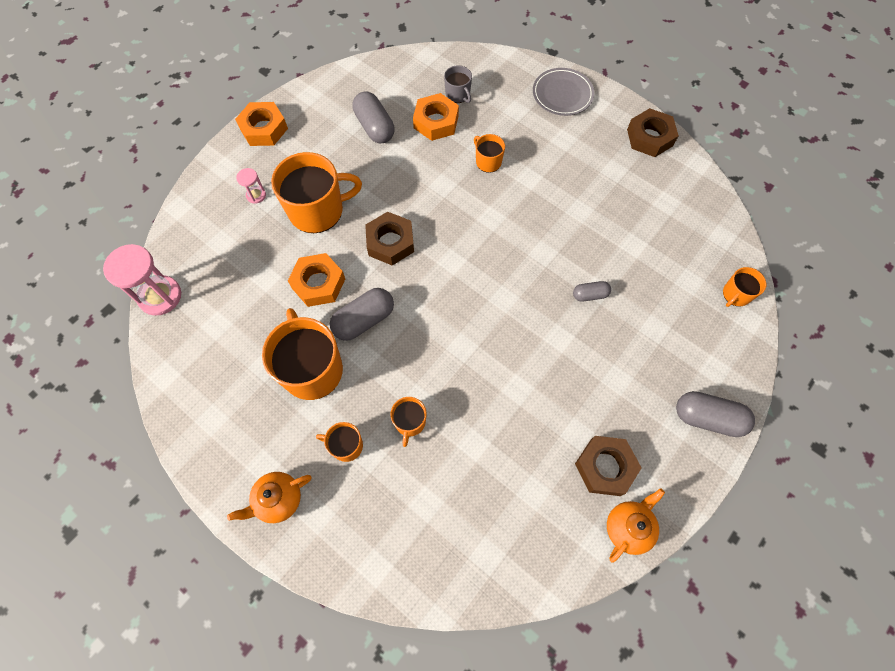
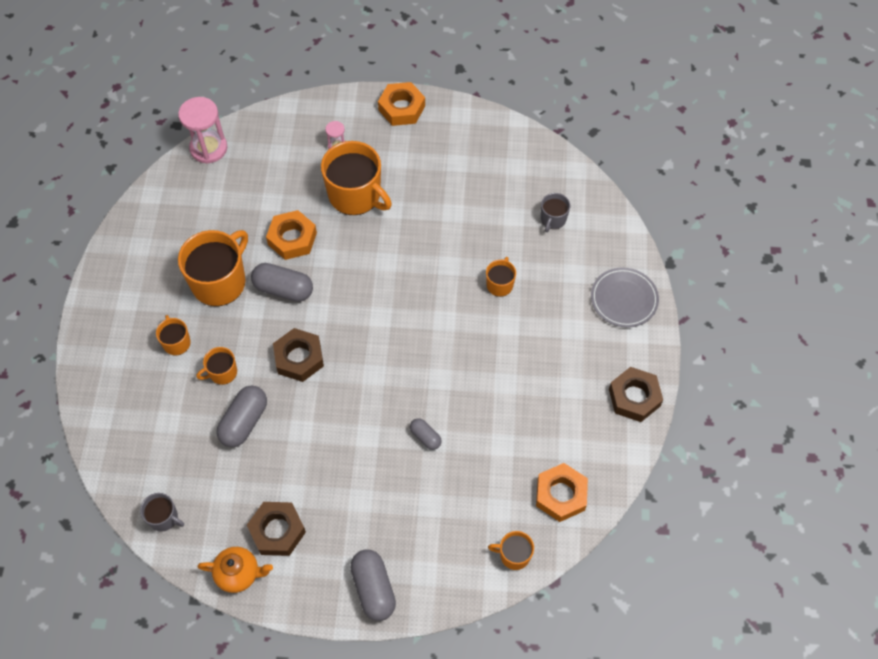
camera: 55 degrees right, 5 degrees down
(278, 500) = (110, 326): orange teapot -> none
(374, 127) = (467, 181): grey capsule -> grey capsule (244, 422)
(390, 242) = (365, 263): brown nut -> brown nut (299, 358)
(436, 122) = (509, 221): orange nut -> orange nut (560, 495)
(527, 566) = (164, 518): none -> grey mug

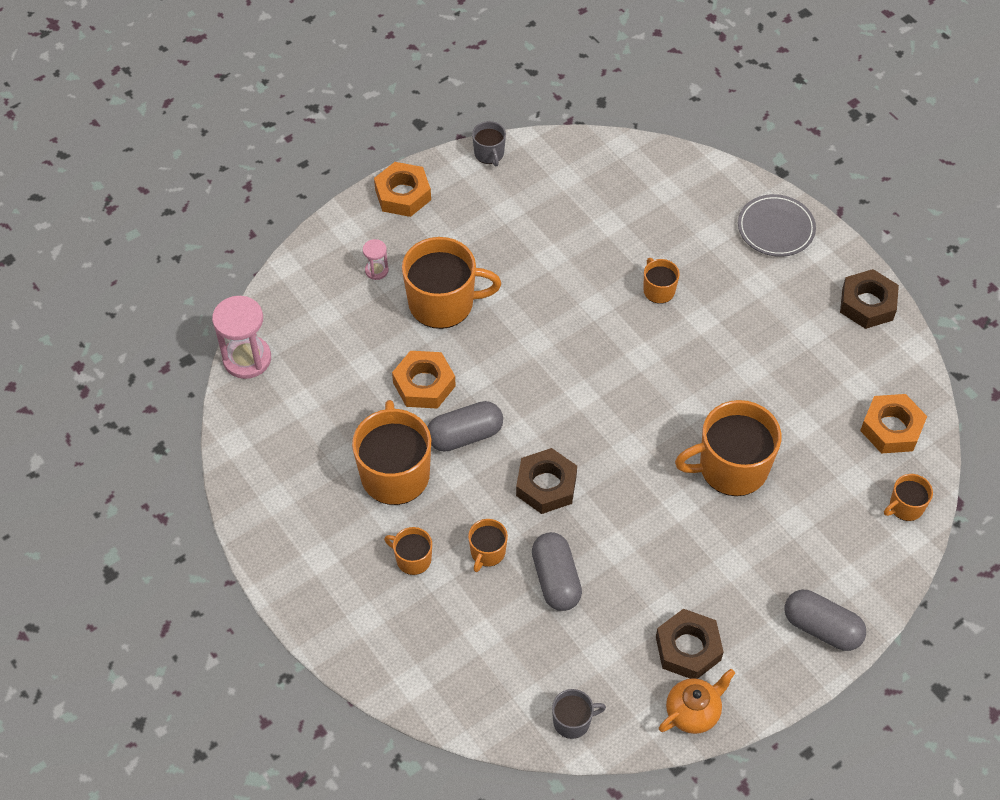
camera: 40 degrees left, 5 degrees down
(425, 437) = (731, 467): grey capsule -> orange mug
(553, 219) = (646, 202): grey mug -> grey mug (489, 153)

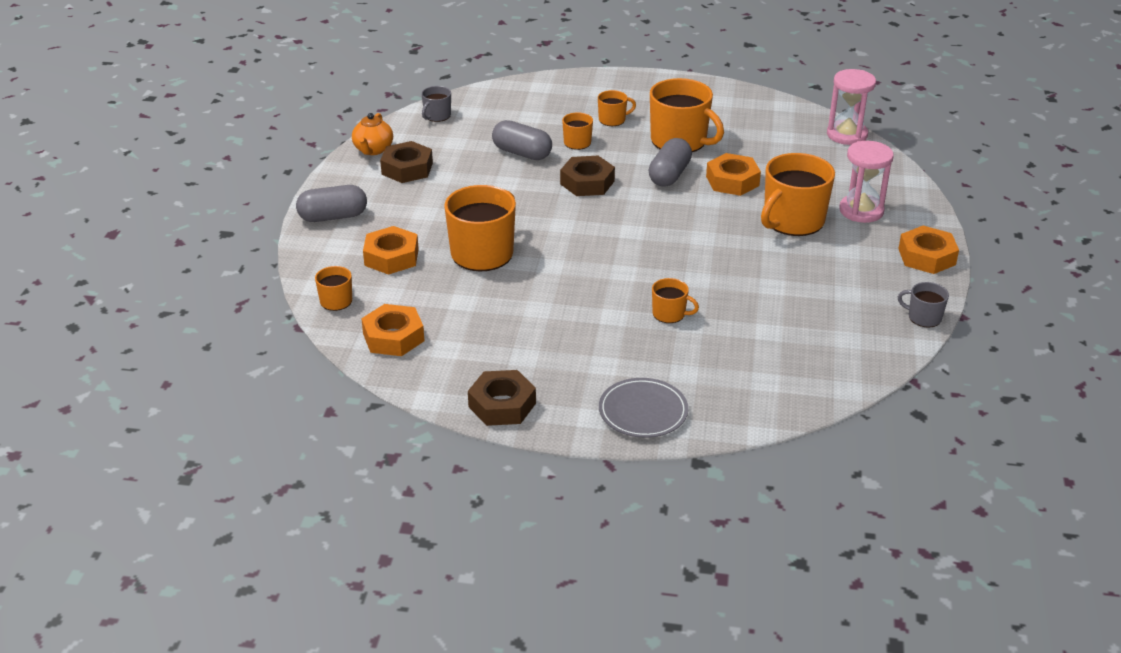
camera: 135 degrees right, 20 degrees down
(376, 270) = (861, 211): pink hourglass -> pink hourglass, size x2.00
(814, 525) = (391, 257): none -> orange nut

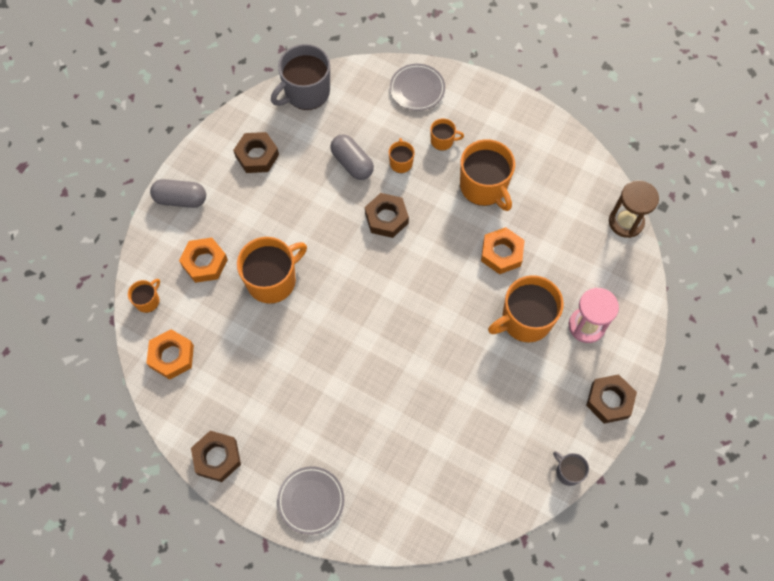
camera: 20 degrees right, 30 degrees up
(373, 150) = (241, 123): orange teapot -> none
(437, 116) = (306, 92): grey mug -> grey mug, size x2.03
(560, 91) = (417, 89): none -> grey plate
(669, 175) = (455, 229): grey capsule -> none
(669, 314) = (378, 400): orange mug -> none
(847, 135) = (626, 222): pink hourglass -> brown hourglass
(926, 256) = (609, 400): orange nut -> brown nut

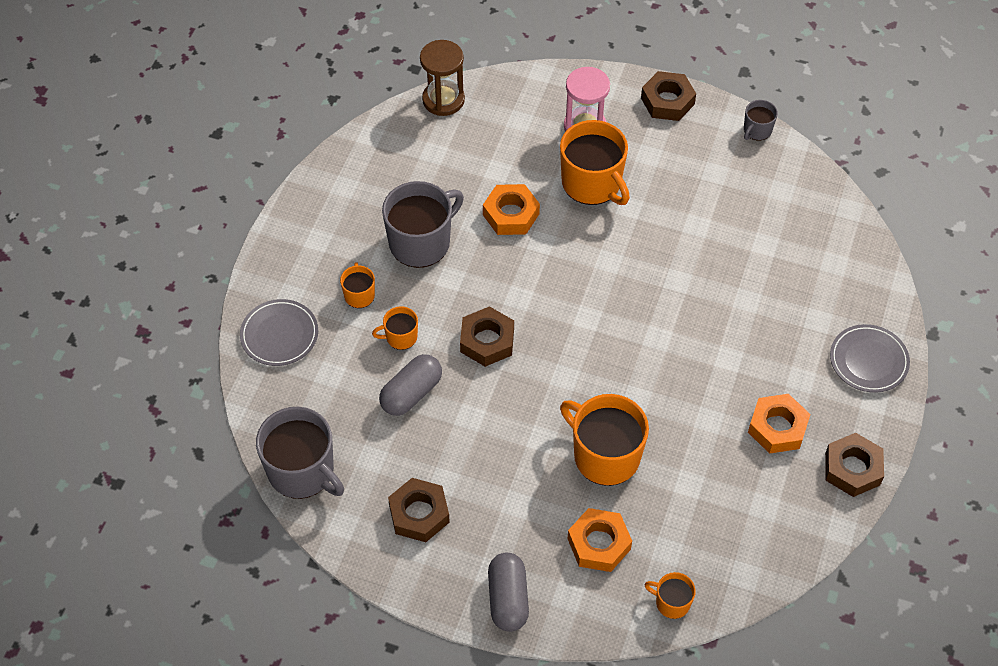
camera: 100 degrees left, 10 degrees down
(172, 356) = (741, 552): orange nut -> orange nut (777, 428)
(484, 187) = (421, 242): orange mug -> grey mug

